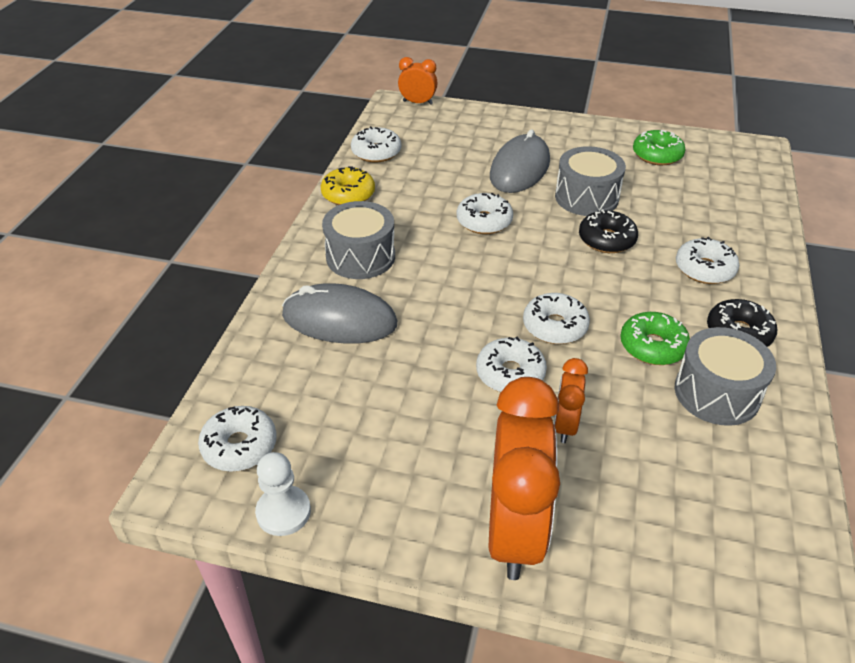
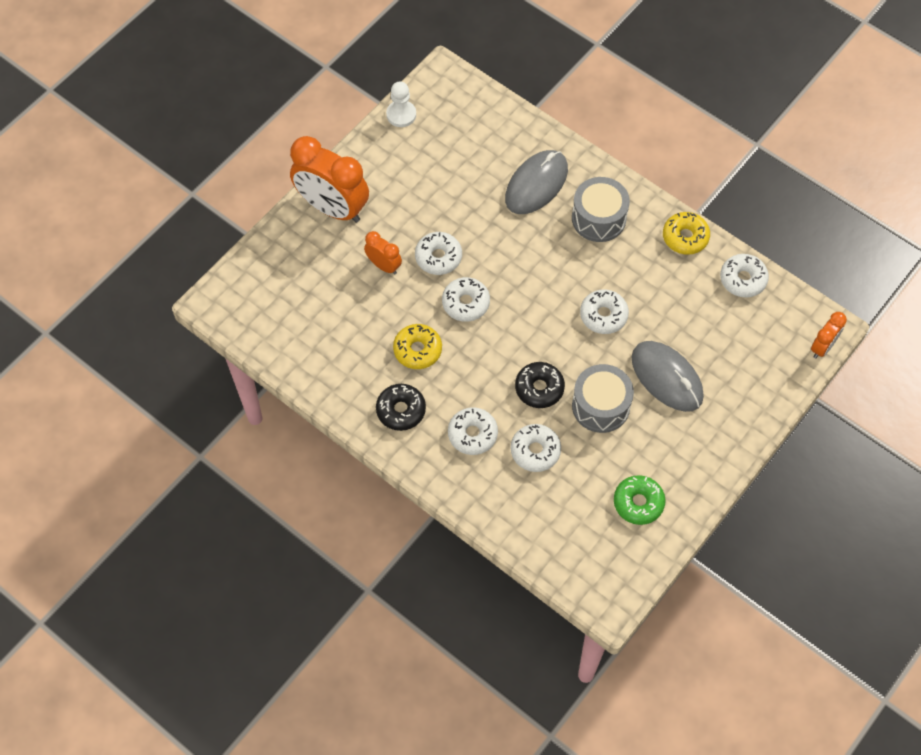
camera: 115 degrees right, 20 degrees up
(239, 446) = (456, 106): white donut -> white donut (535, 451)
(652, 346) = (417, 350): green donut -> yellow donut
(716, 393) = (361, 361): grey drum -> none

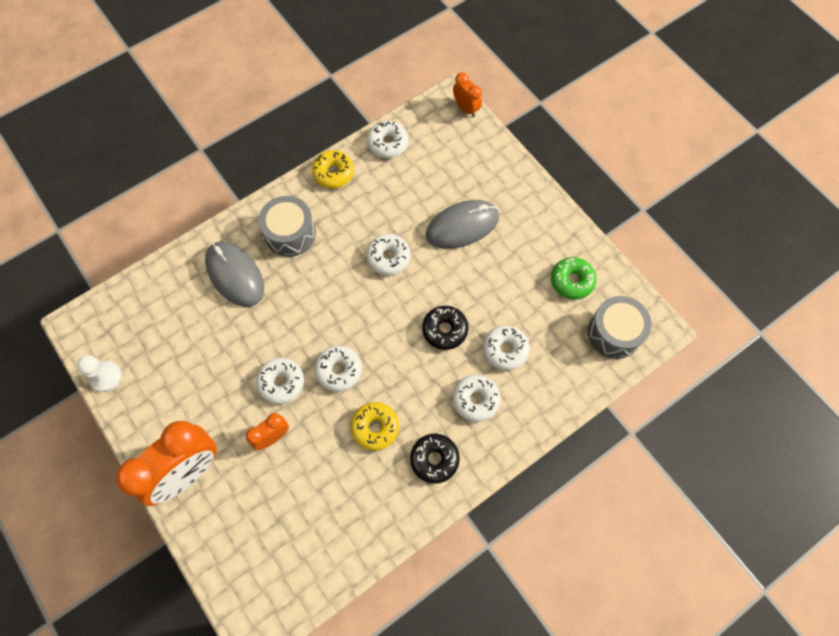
camera: 75 degrees left, 5 degrees up
(601, 406) = (475, 284): grey drum -> grey drum (614, 333)

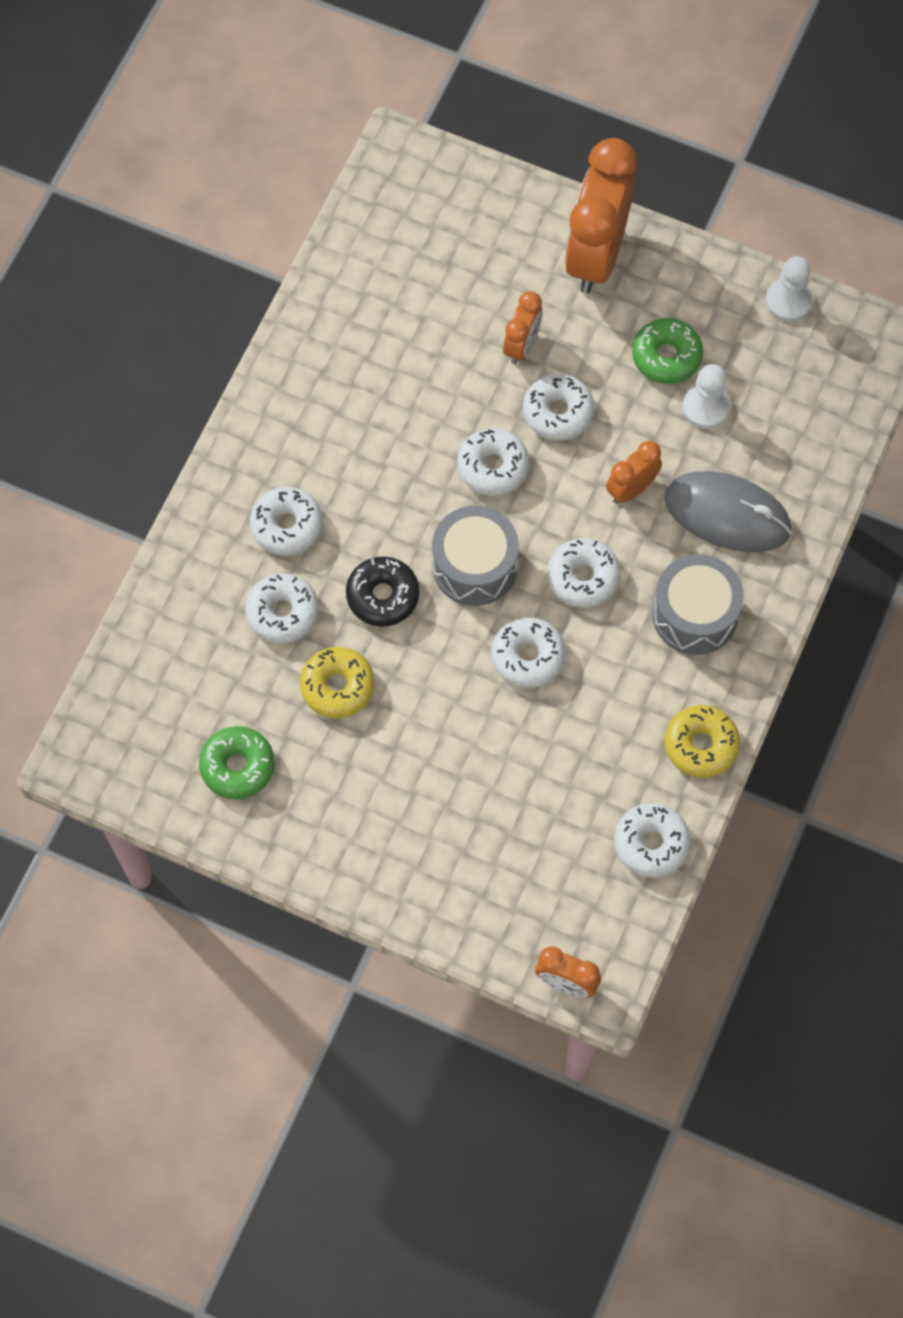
camera: 150 degrees right, 0 degrees up
(198, 382) = (666, 356): none -> green donut
(200, 339) = (706, 407): none -> white pawn
(273, 316) = (631, 489): none -> orange clock
(332, 282) = (583, 577): none -> white donut
(375, 427) = (398, 423): yellow donut -> yellow donut (337, 686)
(434, 459) = (299, 426): black donut -> none
(462, 226) = (449, 766): grey mouse -> none
(614, 333) = (139, 719): grey drum -> grey drum (474, 566)

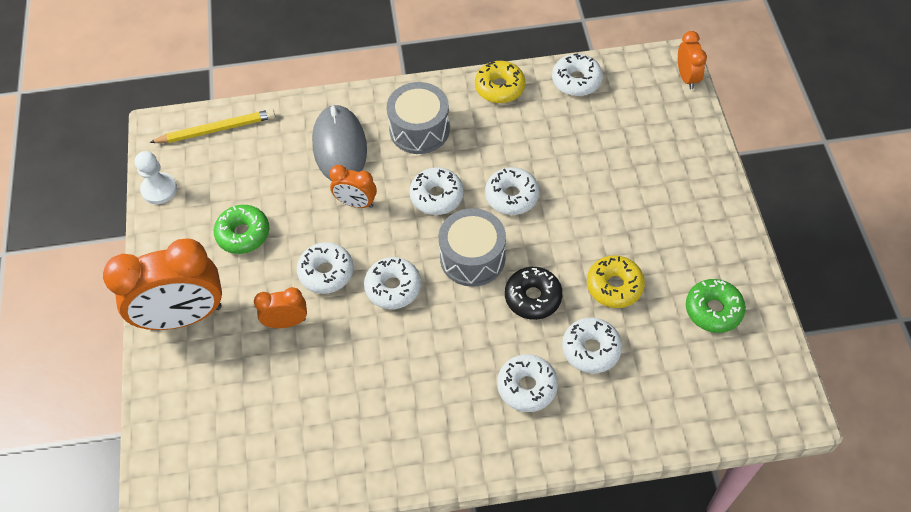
camera: 120 degrees left, 10 degrees down
(706, 407) = (269, 194): white pawn -> none
(843, 397) = (216, 129): none -> yellow pencil

